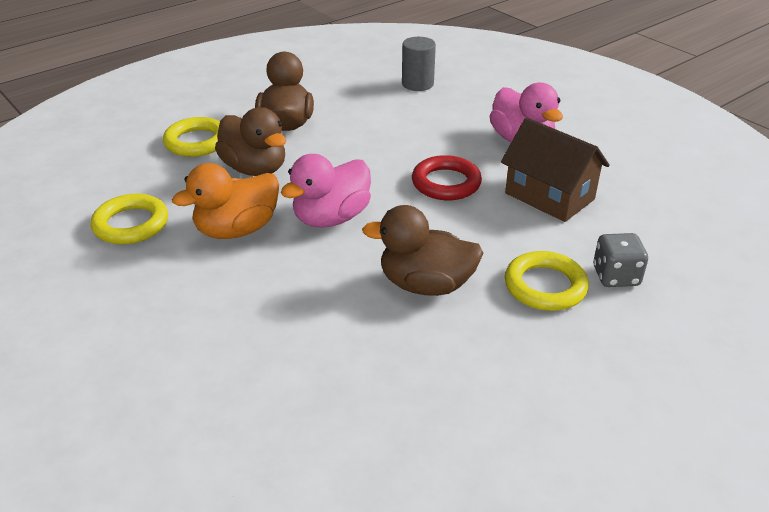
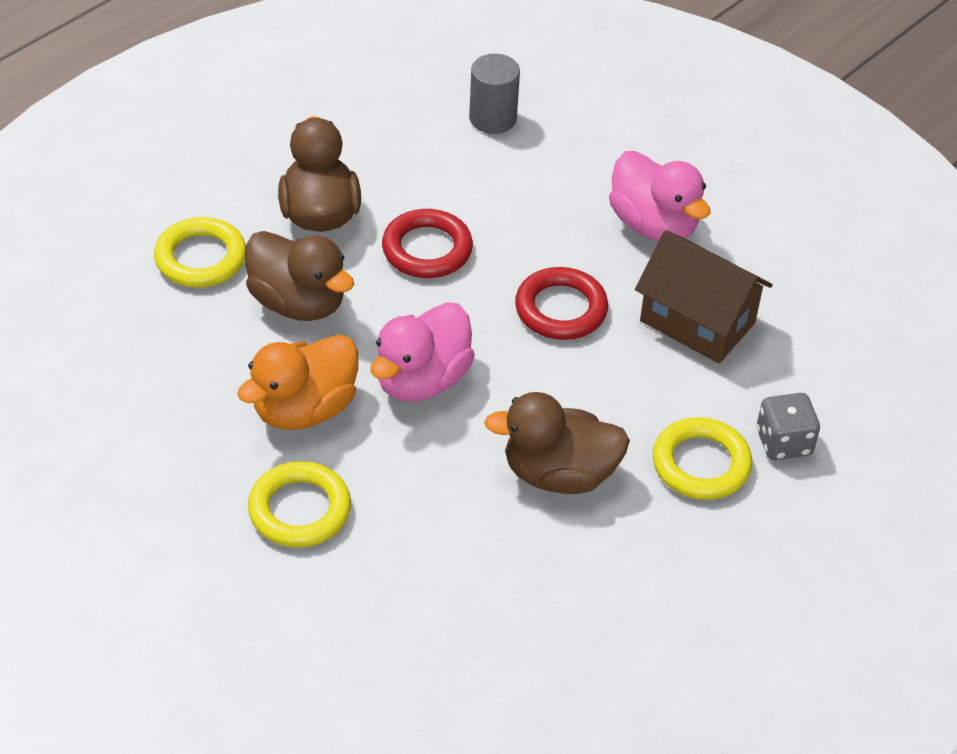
camera: 10 degrees left, 10 degrees up
(131, 224) = (162, 411): yellow ring -> yellow ring (299, 510)
(356, 145) = (427, 249): none -> red ring

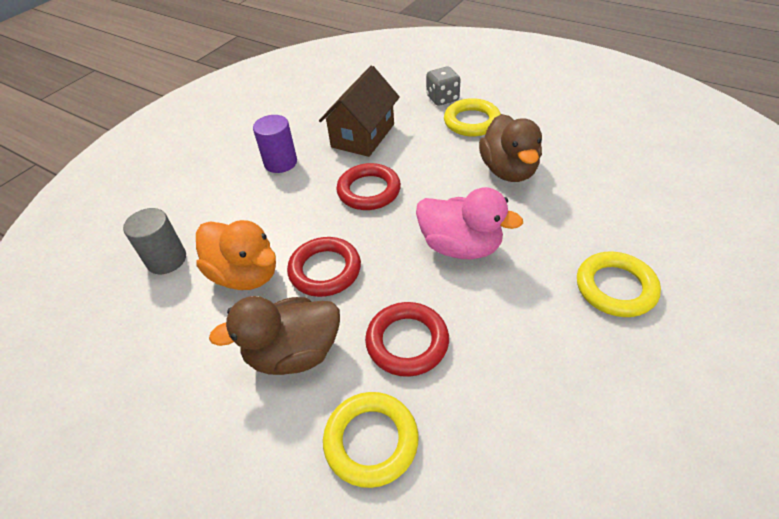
camera: 95 degrees left, 0 degrees up
(298, 303) = (407, 342): brown duck -> red ring
(304, 409) = (520, 308): orange duck -> orange duck (245, 274)
(653, 225) = (280, 162): pink duck -> purple cylinder

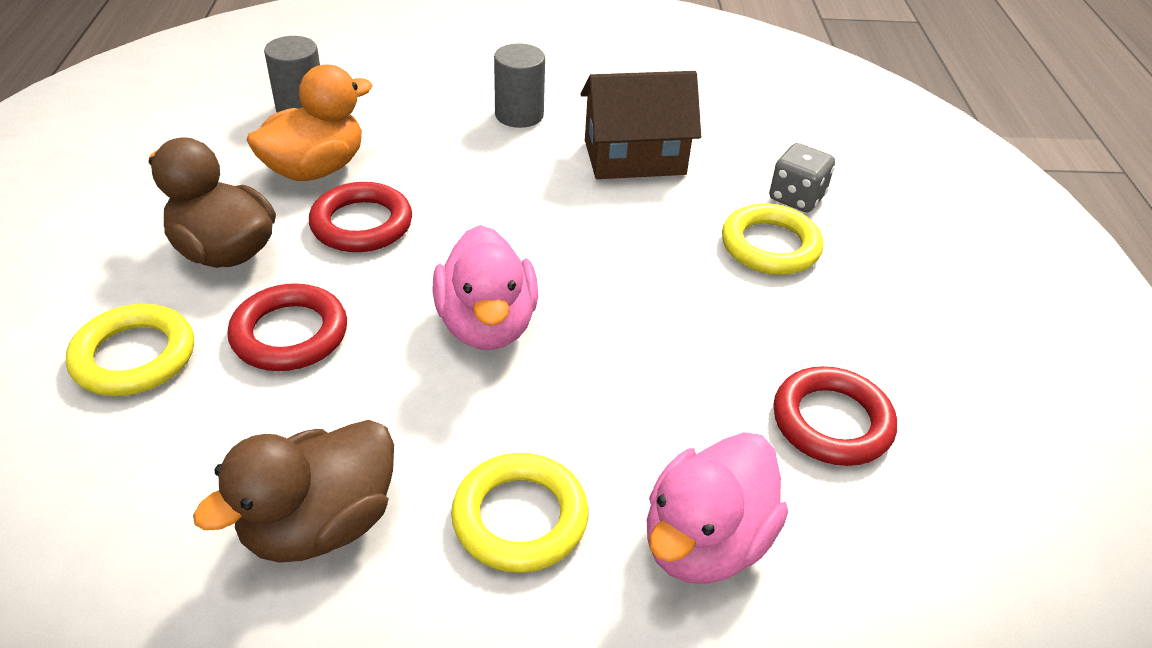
camera: 50 degrees right, 5 degrees down
(245, 274) = (315, 169): orange duck -> orange duck turned 135 degrees counterclockwise
(280, 162) = (519, 115): purple cylinder -> grey cylinder
(369, 191) = (528, 205): red ring -> red ring (831, 422)
(508, 170) = (690, 321): brown duck -> brown duck (319, 524)
(658, 227) = (705, 542): none -> pink duck

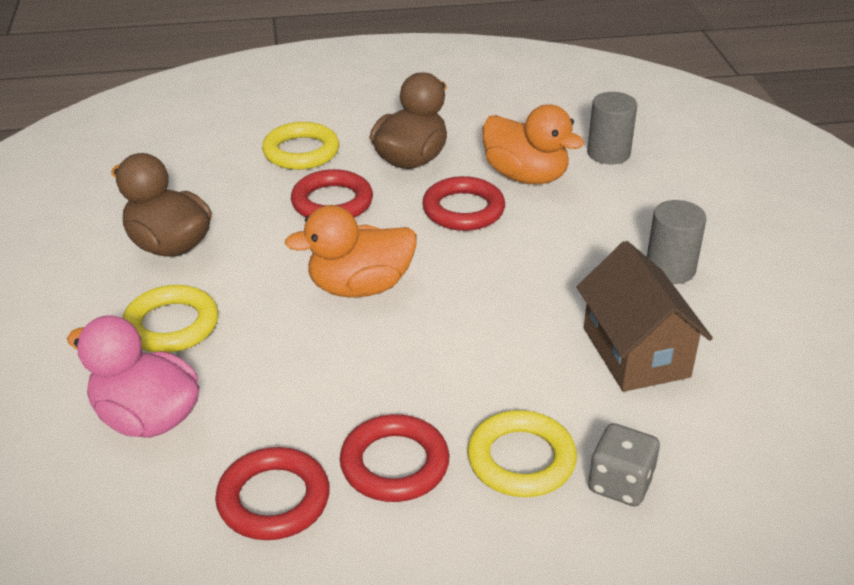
camera: 85 degrees right, 5 degrees down
(487, 325) = (360, 287): pink duck -> orange duck
(778, 327) = (394, 464): none -> red ring

